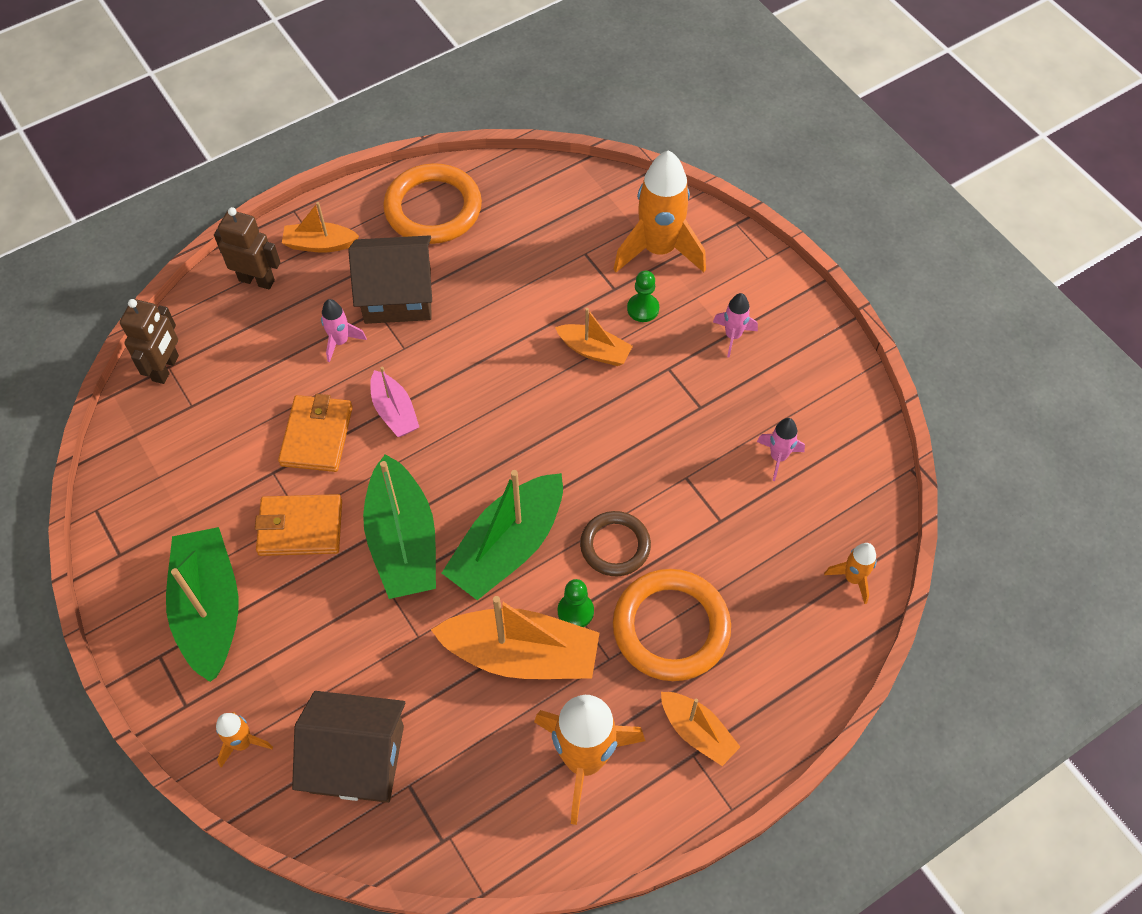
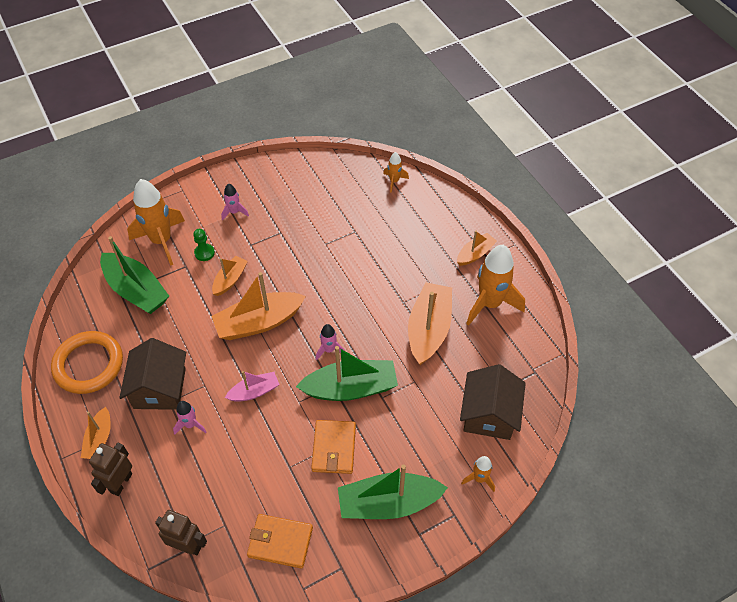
camera: 85 degrees left, 5 degrees down
(317, 436) = (265, 439): orange wallet -> orange wallet (280, 542)
(508, 547) = (360, 332): green boat -> green boat (136, 290)
(517, 401) = (259, 322): none -> orange boat
(575, 611) = (404, 302): green pawn -> none
(615, 546) = (365, 280): brown ring -> none
(671, 627) = (416, 259): orange ring -> none
(778, 457) = (319, 202): pink rocket -> pink rocket (329, 350)

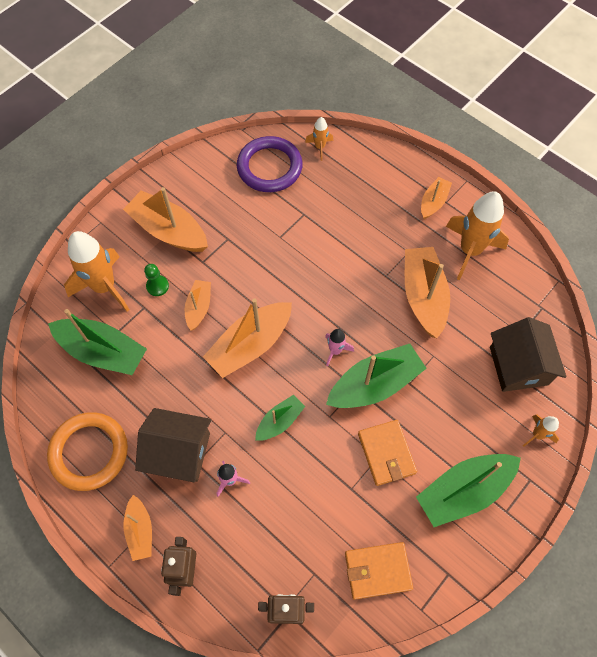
camera: 20 degrees left, 10 degrees up
(159, 388) = (179, 452): brown house -> brown house turned 60 degrees counterclockwise
(234, 212) = (169, 230): pink rocket -> orange boat
(254, 391) = (280, 421): pink boat -> green boat
(343, 185) = (269, 167): none -> purple ring

